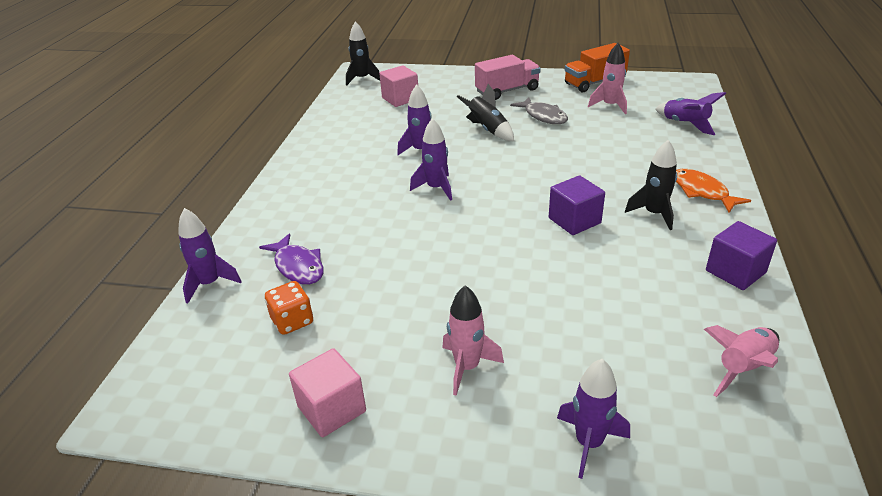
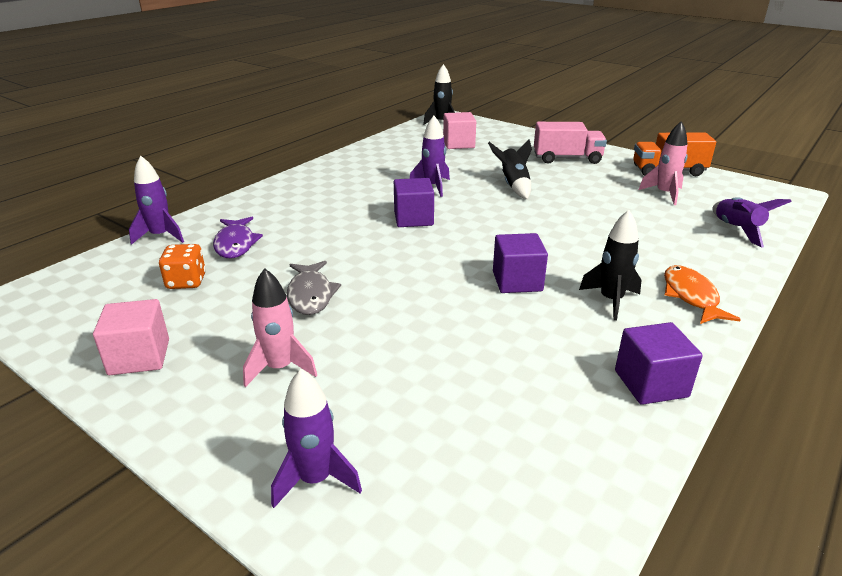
camera: 25 degrees right, 5 degrees down
(436, 188) = (413, 219): purple rocket -> purple cube
(543, 116) = (581, 187): grey fish -> grey fish (311, 295)
(743, 368) = (558, 481): pink rocket -> none

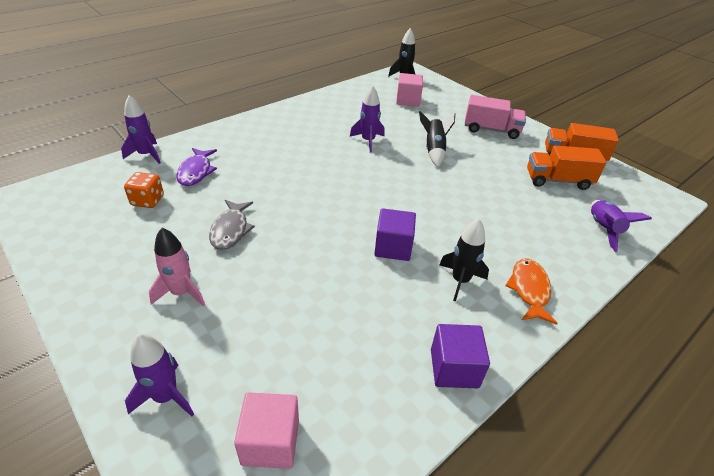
camera: 10 degrees right, 10 degrees up
(139, 357) = (90, 262): pink cube -> pink cube (270, 442)
(413, 219) = (339, 171): purple cube -> none
(664, 194) = (558, 180): pink rocket -> orange truck

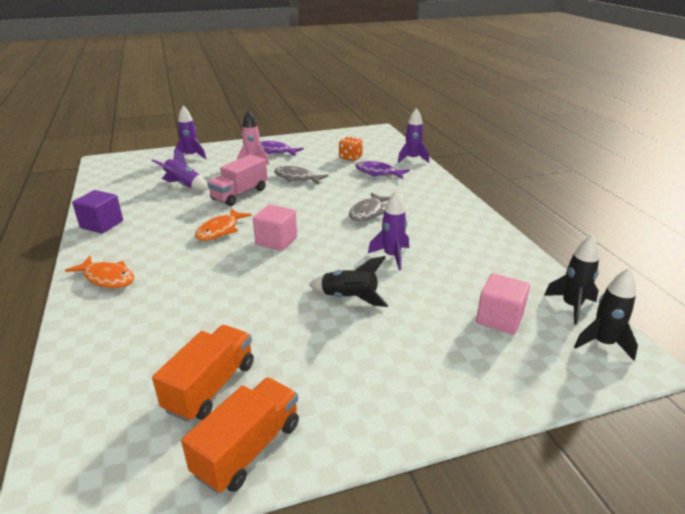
camera: 115 degrees right, 10 degrees down
(128, 282) = (275, 151): none -> purple fish
(270, 442) = (138, 173): pink cube -> pink cube (276, 241)
(299, 163) = (368, 212): none -> grey fish
(393, 247) = (220, 230): purple cube -> orange fish
(460, 281) = (156, 249): black rocket -> black rocket (571, 306)
(491, 130) = (378, 378): pink truck -> pink truck (240, 194)
(603, 229) = (100, 374): purple rocket -> purple rocket (184, 185)

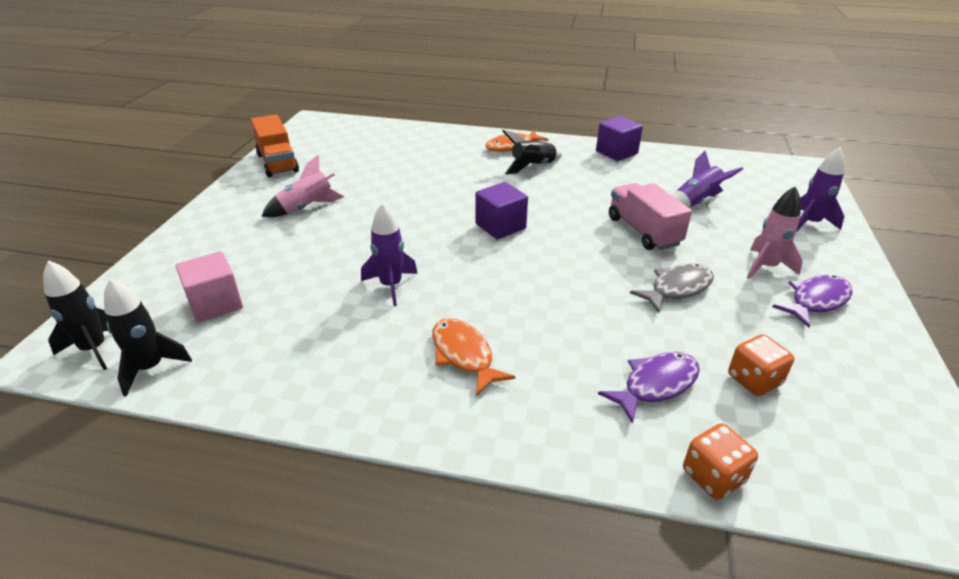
camera: 120 degrees right, 5 degrees up
(211, 387) = (339, 162): orange truck -> none
(220, 230) = (553, 202): orange fish -> orange fish (464, 355)
(276, 241) = (500, 226): pink cube -> purple cube
(334, 351) = (306, 208): none -> pink rocket
(349, 298) = (356, 235): black rocket -> black rocket (532, 166)
(368, 212) = (512, 311): grey fish -> none
(412, 159) = (713, 476): purple rocket -> orange dice

